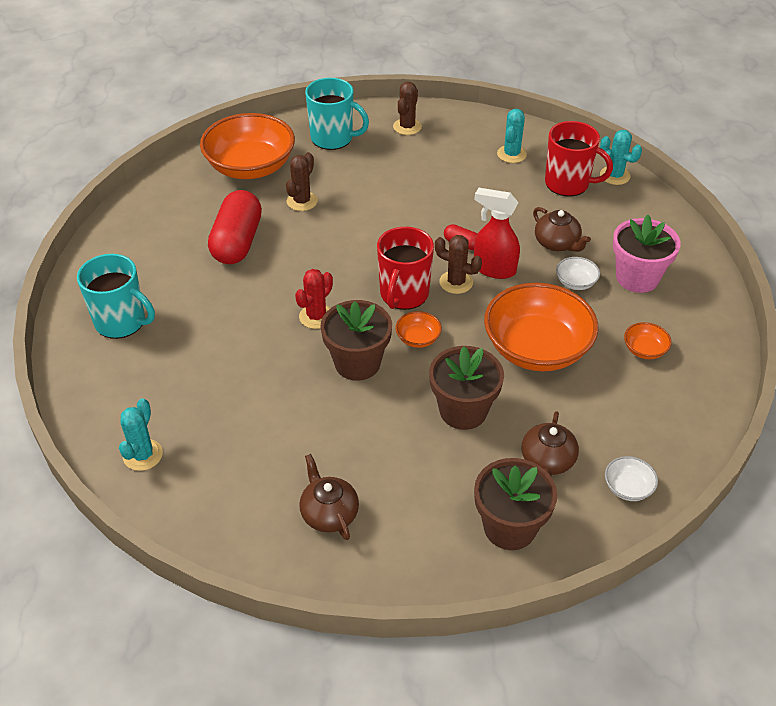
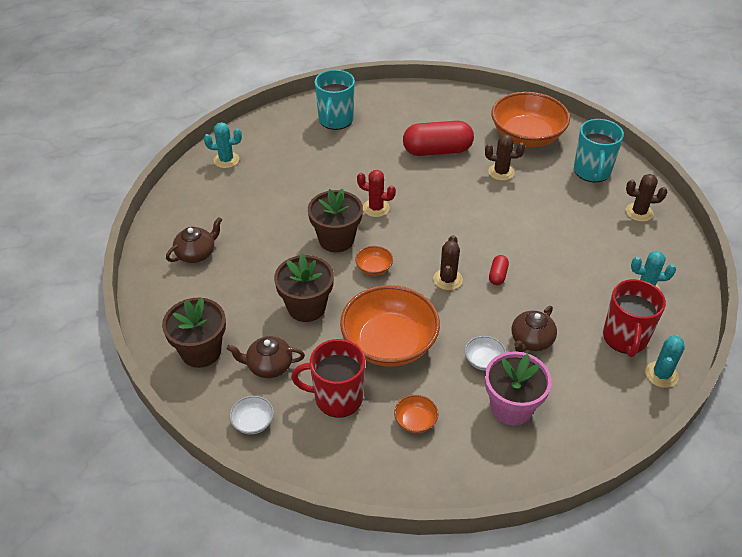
camera: 75 degrees right, 0 degrees up
(403, 295) = (419, 251): red mug -> red mug (337, 398)
(494, 269) = (475, 301): red spray bottle -> none

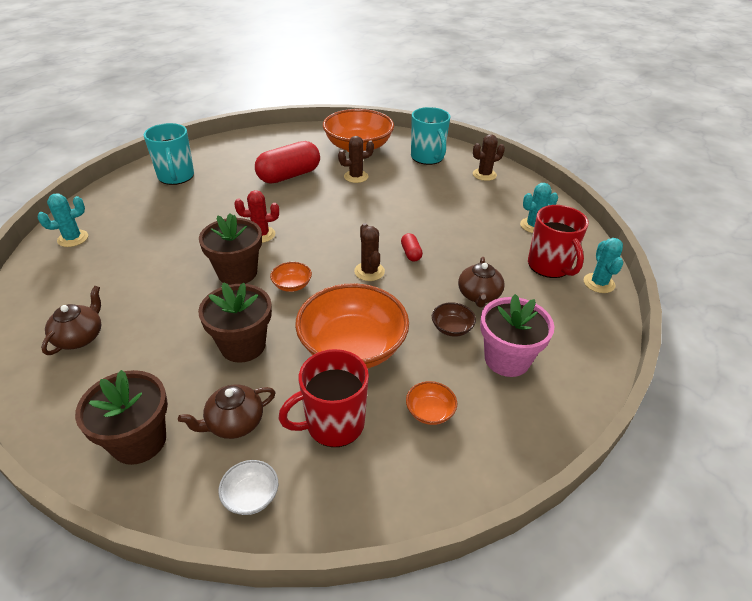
camera: 30 degrees left, 5 degrees down
(484, 360) = (452, 328): white bowl -> brown bowl

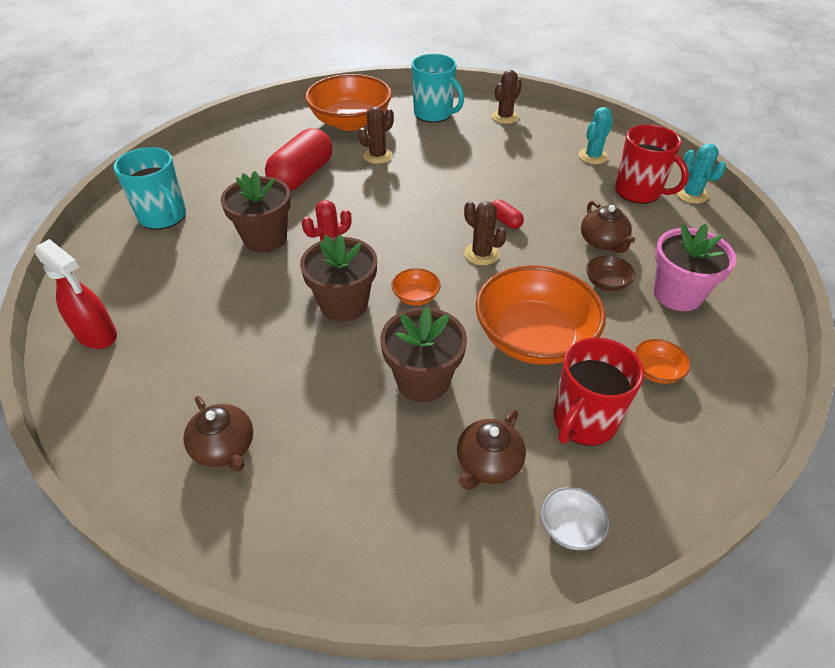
camera: 25 degrees left, 5 degrees up
(73, 238) = (97, 335): turquoise cactus -> red spray bottle
(80, 337) = (224, 448): brown teapot -> brown teapot turned 150 degrees clockwise
(139, 441) = (406, 529): brown flower pot -> brown flower pot (265, 238)

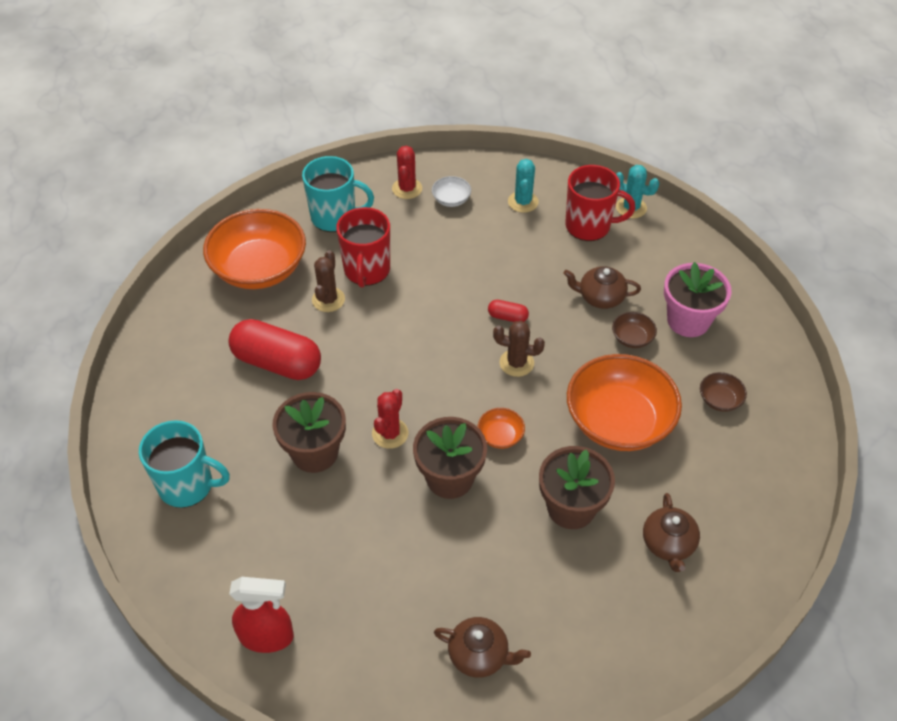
camera: 35 degrees left, 5 degrees up
(302, 176) = (277, 362): red capsule -> red capsule turned 60 degrees counterclockwise
(505, 117) = (407, 189): brown cactus -> red cactus
(570, 527) = (751, 554): white bowl -> white bowl (451, 200)
(583, 421) = (703, 471): red mug -> red mug (366, 270)
(603, 242) = (600, 297): brown teapot -> brown teapot turned 150 degrees clockwise
(656, 371) = (719, 400): orange bowl -> brown bowl

